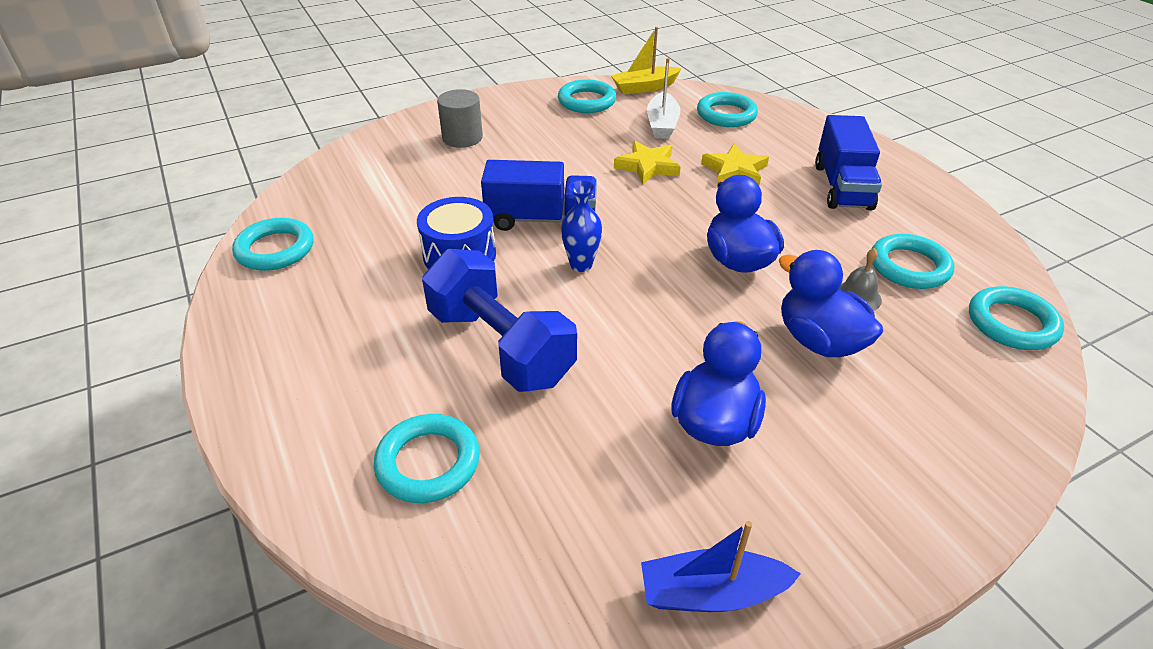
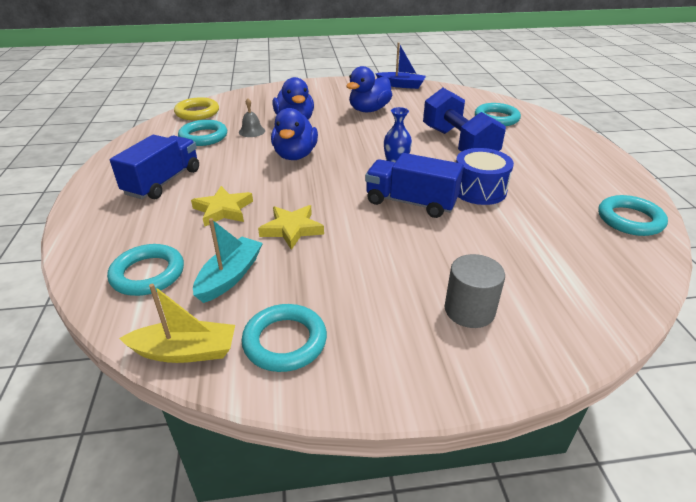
camera: 160 degrees left, 5 degrees down
(662, 124) = (230, 277): white boat -> turquoise boat
(1011, 323) = (197, 112): turquoise ring -> yellow ring

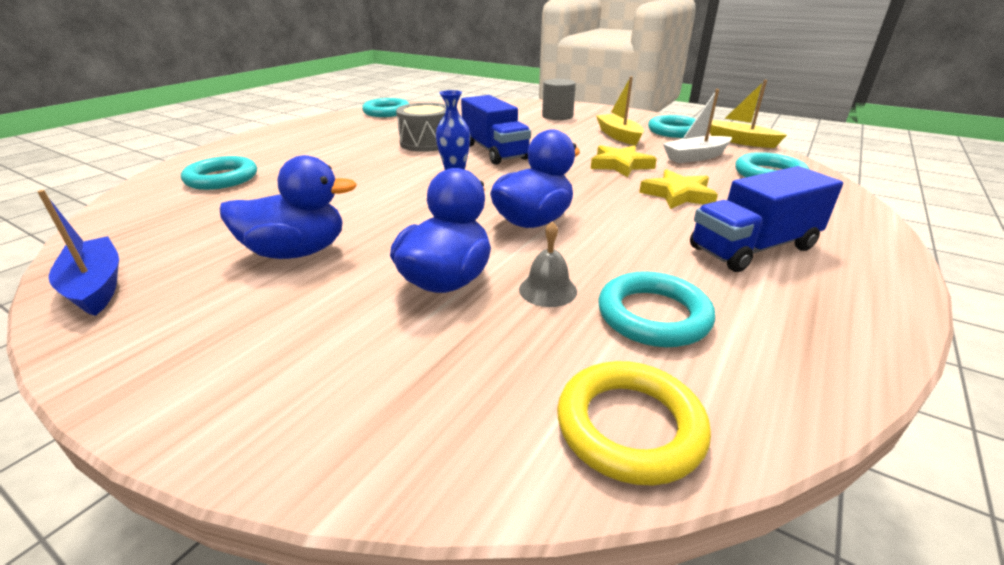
camera: 140 degrees left, 5 degrees down
(230, 277) = (695, 157): turquoise boat -> white boat
(340, 288) = (618, 136): none -> yellow boat
(458, 144) = (341, 171): blue dumbbell -> none
(479, 190) = (426, 143): blue drum -> grey drum

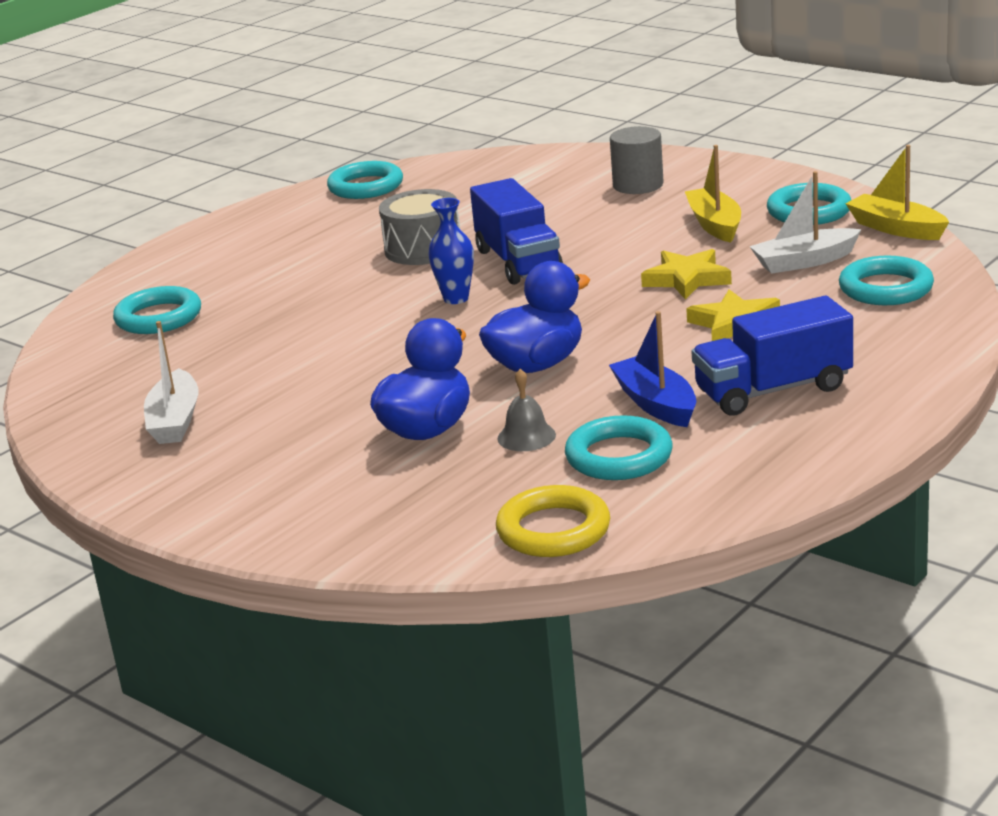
camera: 10 degrees right, 5 degrees down
(96, 286) = (89, 442): blue boat -> blue boat (656, 404)
(197, 265) = (175, 420): none -> white boat
(297, 252) = (272, 406): blue duck -> none

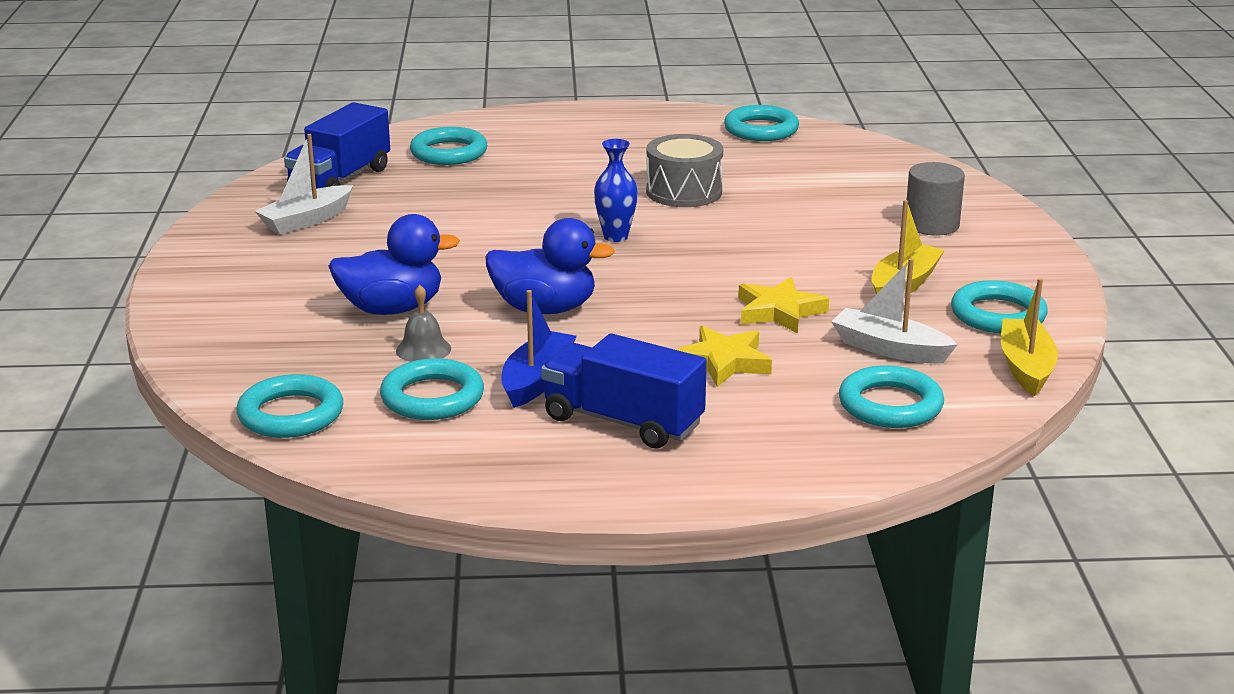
camera: 45 degrees right, 0 degrees up
(518, 262) = (713, 234): blue truck -> blue truck (340, 180)
(553, 530) = (291, 414): yellow ring -> turquoise ring

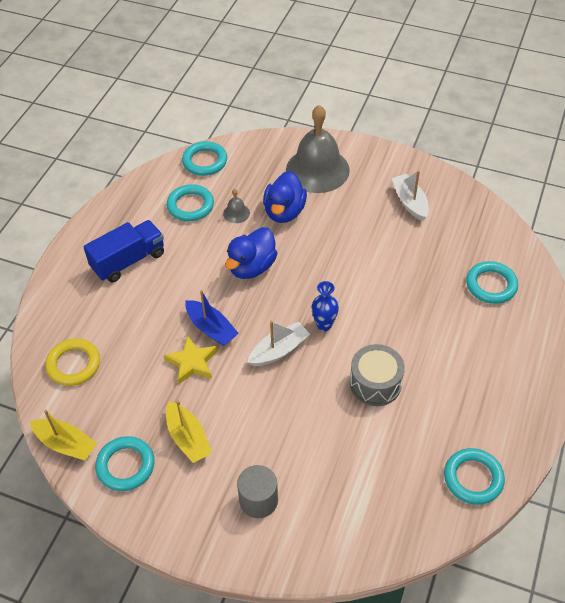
camera: 115 degrees right, 25 degrees up
(261, 302) = (317, 170): none -> grey bell
(340, 180) = (464, 226): blue truck -> none
(537, 380) = (183, 243): blue boat -> blue boat (211, 328)
(723, 362) = (155, 317): yellow star -> none
(890, 349) = (123, 392): white boat -> white boat (279, 350)
(890, 405) = (73, 364): turquoise ring -> yellow ring

